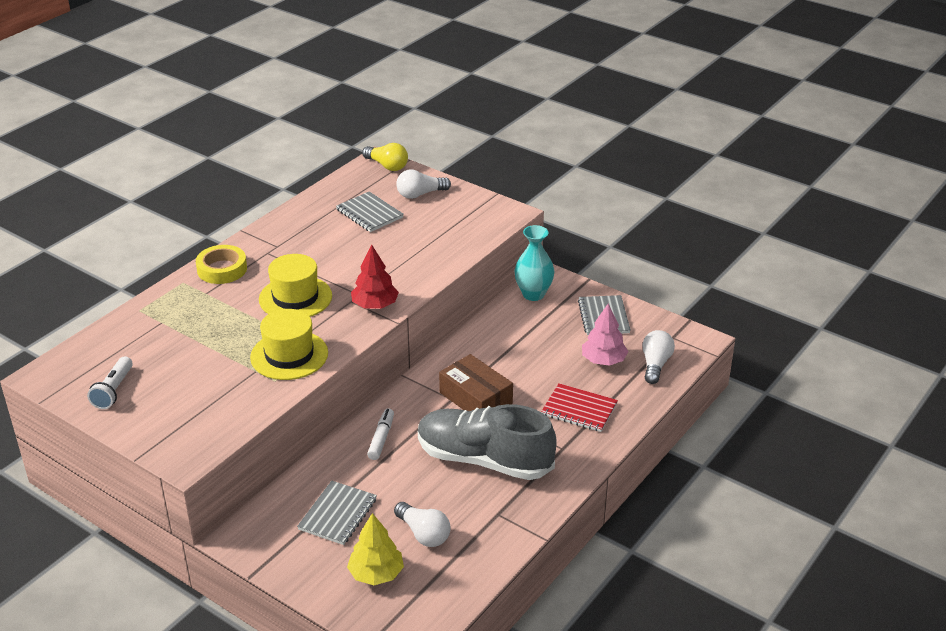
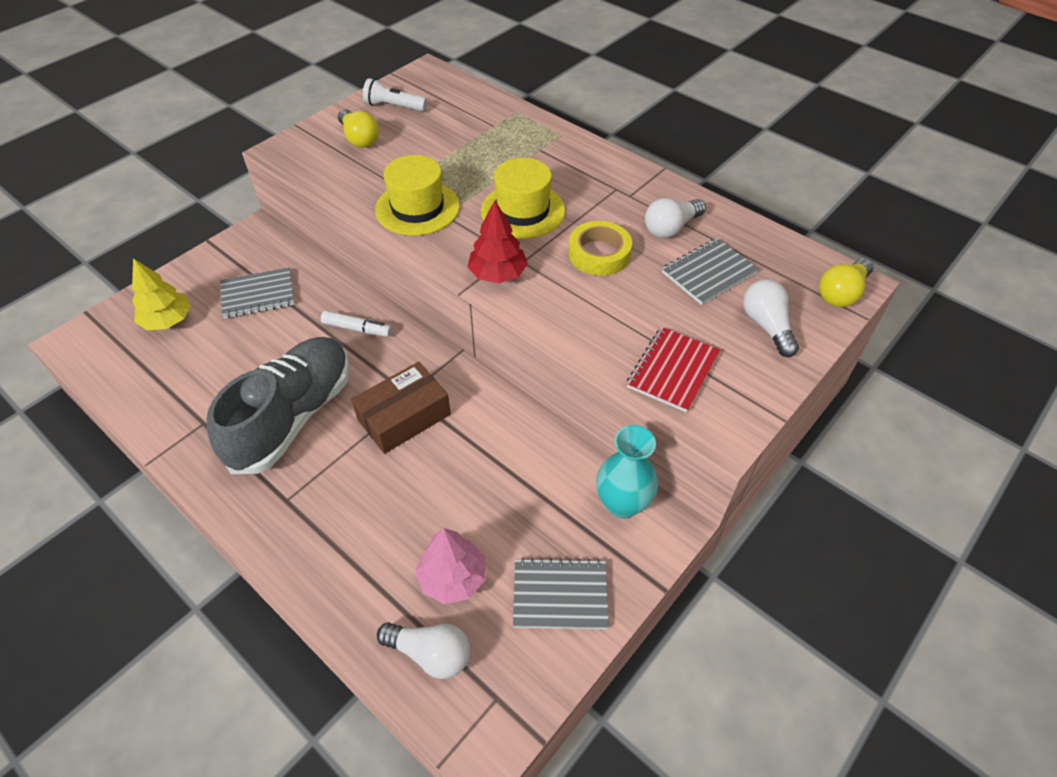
camera: 95 degrees right, 15 degrees up
(172, 407) = (359, 139): none -> yellow light bulb
(222, 269) = (584, 158): yellow tape -> yellow tape (599, 254)
(338, 514) = (258, 295): grey notebook -> grey notebook turned 45 degrees counterclockwise
(423, 534) = (203, 357): white light bulb -> white light bulb (671, 228)
(579, 409) = (354, 529): red notebook -> red notebook (672, 370)

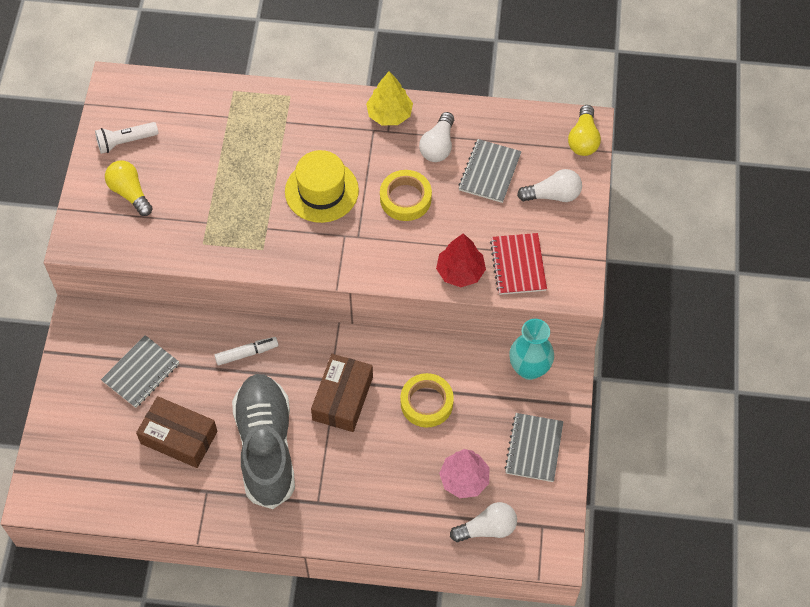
camera: 35 degrees left, 10 degrees up
(168, 321) = (92, 436): yellow tree -> yellow tree (389, 114)
(231, 363) = (179, 437): none -> brown box
(359, 139) = (130, 193): yellow light bulb -> yellow light bulb turned 150 degrees counterclockwise
(417, 208) = (241, 234): yellow hat -> none
(482, 471) = (426, 403): none -> yellow tape
(498, 274) = (350, 258): red tree -> red tree (460, 272)
(560, 595) = (533, 448): grey notebook -> grey notebook turned 45 degrees counterclockwise
(766, 326) = (553, 195): white light bulb -> white light bulb turned 135 degrees clockwise

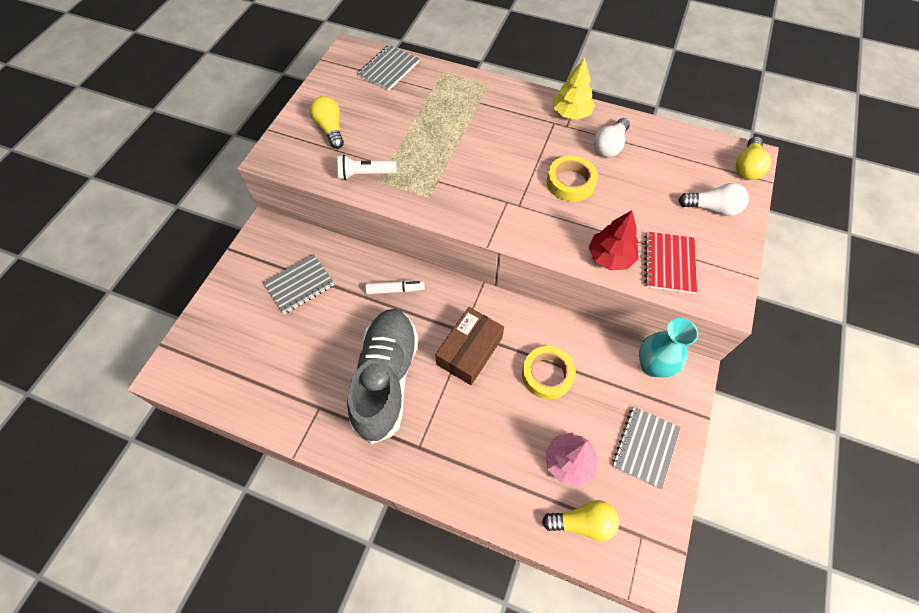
camera: 15 degrees right, 0 degrees up
(125, 142) = (342, 91): white flashlight -> white flashlight (365, 174)
(179, 437) = (311, 350): brown box -> none
(321, 191) = (495, 161): yellow hat -> none
(487, 528) = (582, 522): white light bulb -> yellow light bulb
(489, 172) = (653, 176): grey notebook -> grey notebook (389, 69)

